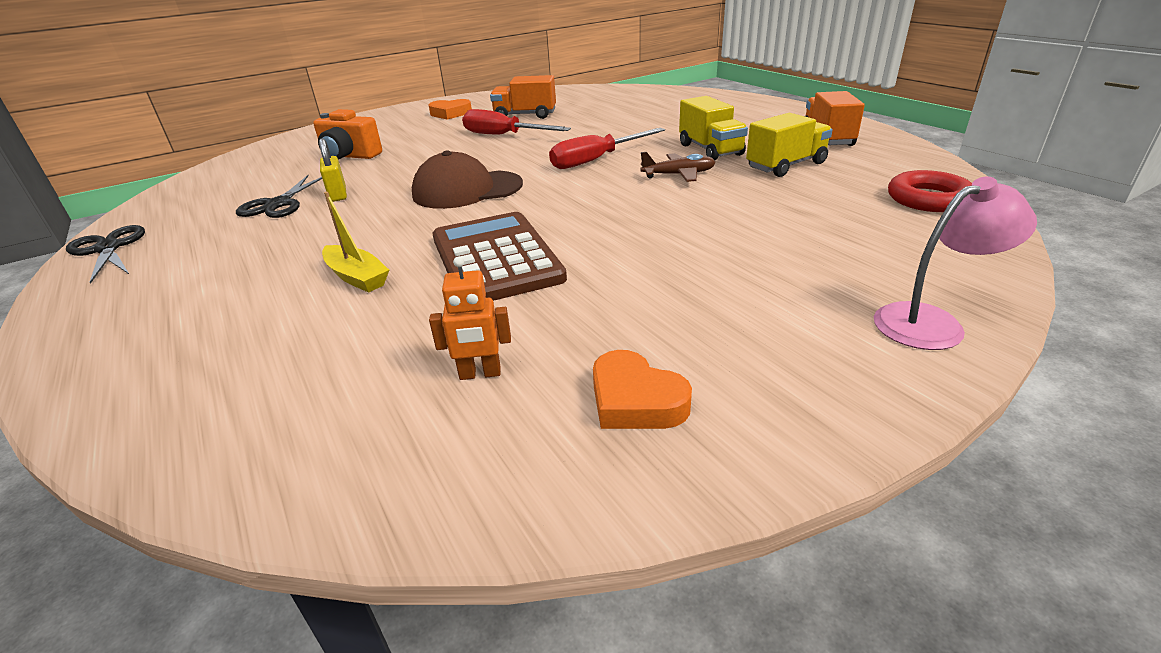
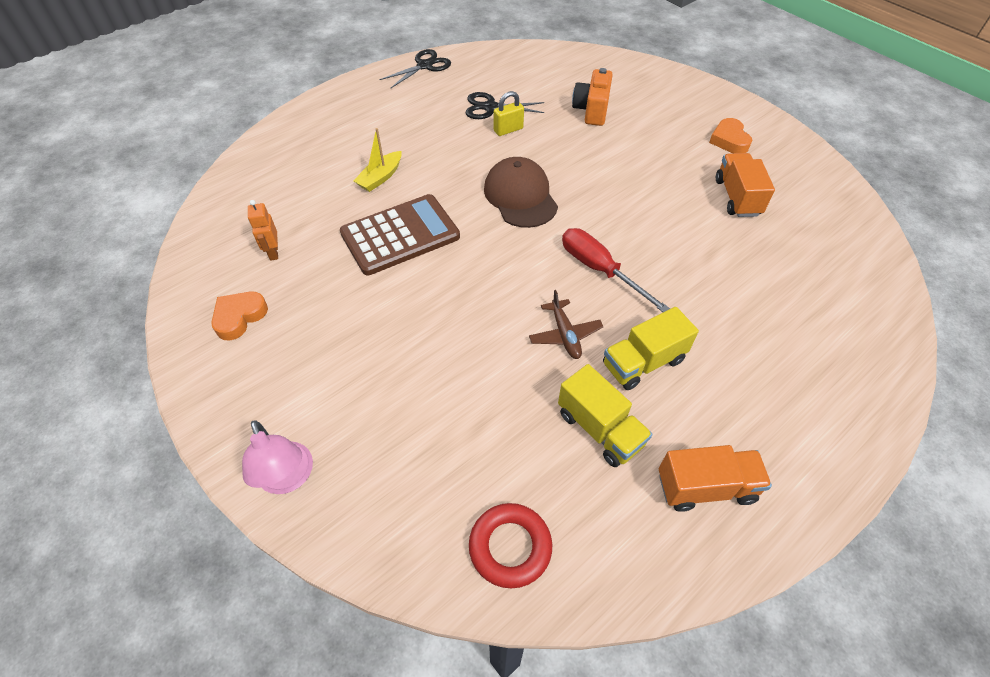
camera: 80 degrees right, 20 degrees up
(503, 135) = (664, 193): red screwdriver -> none

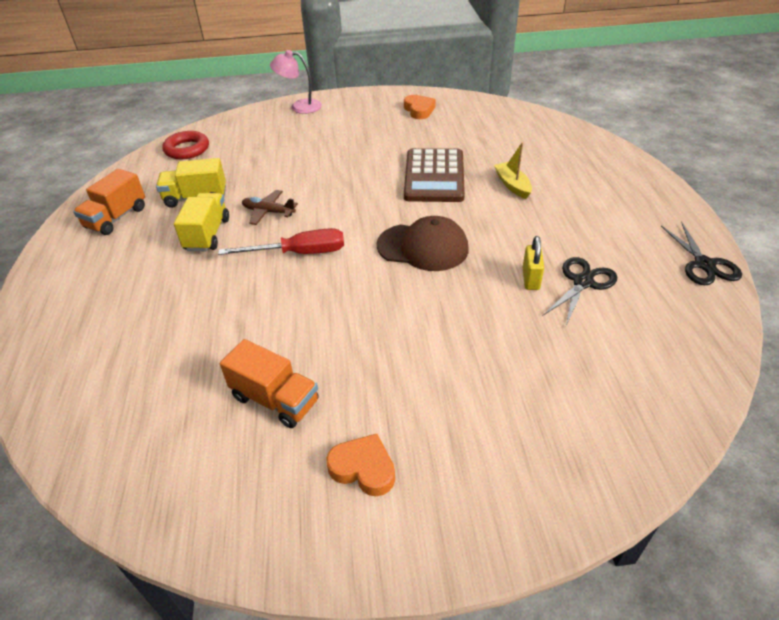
camera: 125 degrees right, 10 degrees down
(273, 252) = (465, 128): orange robot -> none
(591, 110) = (524, 363): orange camera -> none

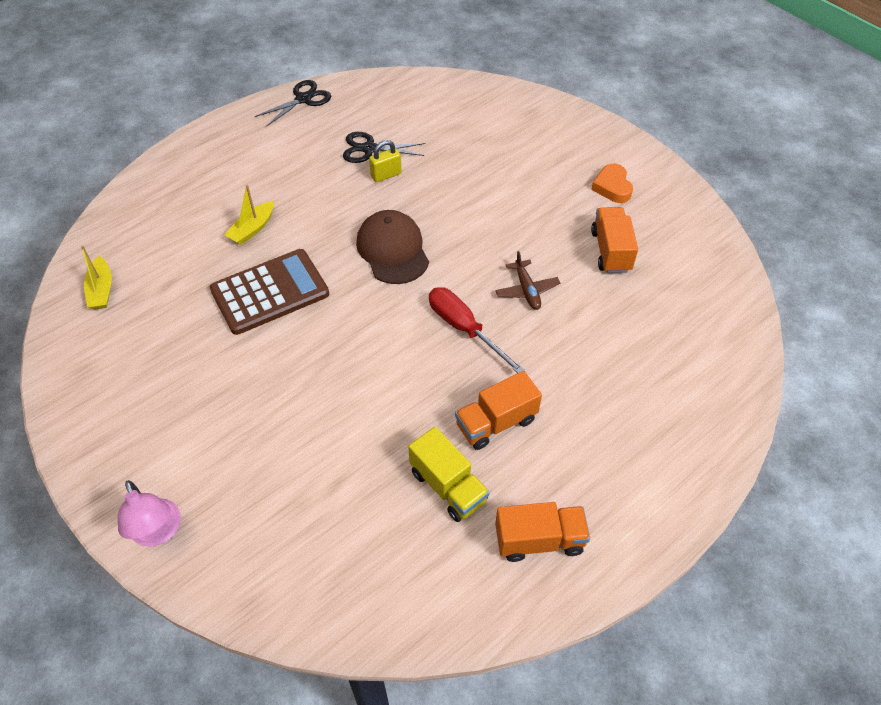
camera: 125 degrees left, 10 degrees up
(187, 149) = (356, 593): red ring -> none
(207, 234) = (496, 422): yellow truck -> orange truck
(268, 212) = (424, 395): brown plane -> brown plane (526, 290)
(419, 110) = (111, 377): orange heart -> none
(499, 118) = (101, 290): none -> yellow boat

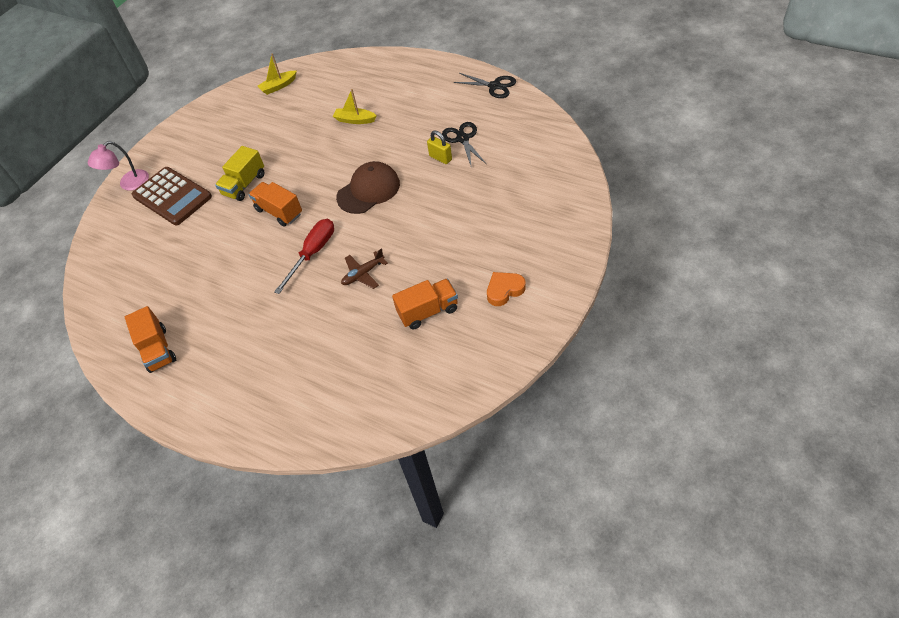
camera: 75 degrees right, 0 degrees up
(270, 292) = (306, 151): brown calculator -> brown calculator (172, 196)
(448, 486) = (185, 291): yellow truck -> yellow truck (244, 185)
(496, 422) = (240, 297): orange truck -> orange truck (279, 212)

